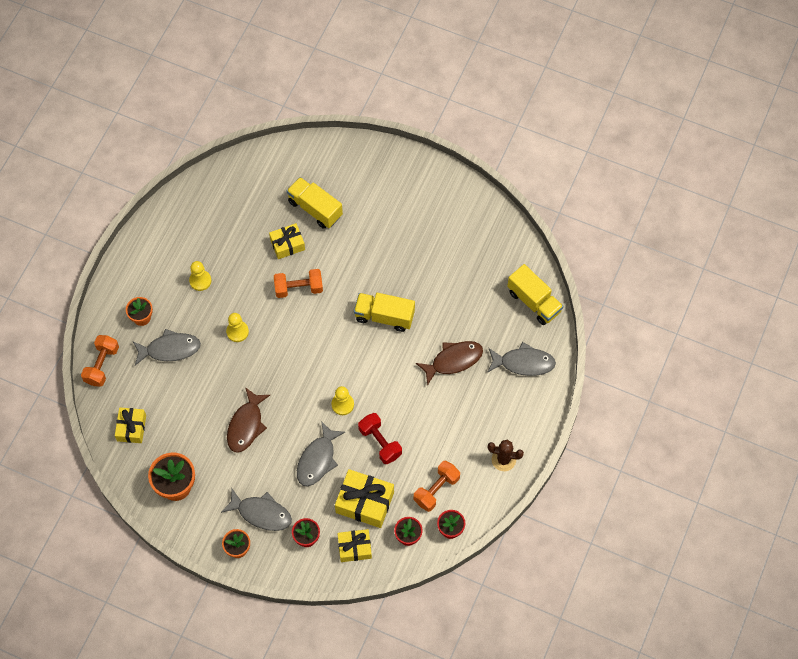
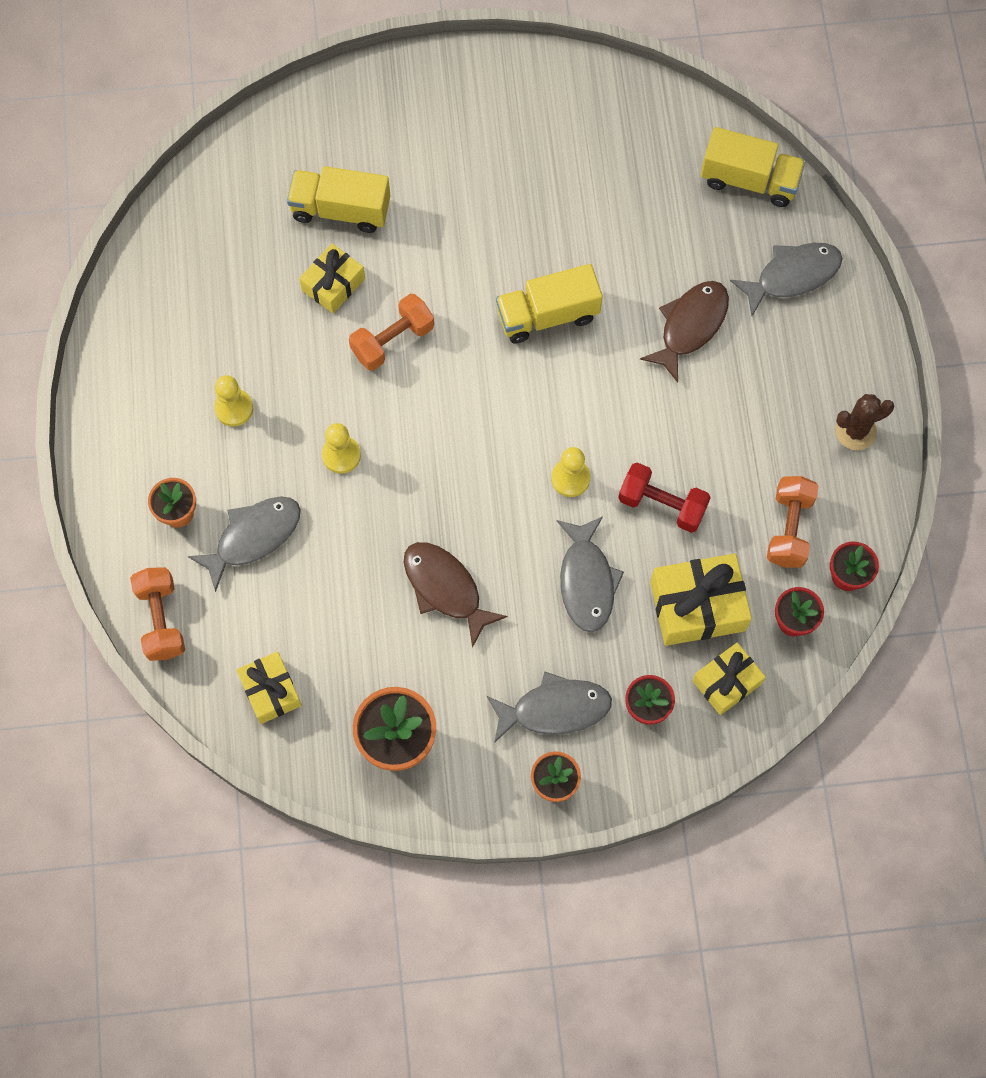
camera: 30 degrees left, 5 degrees up
(246, 425) = (446, 589): brown fish -> brown fish turned 150 degrees clockwise

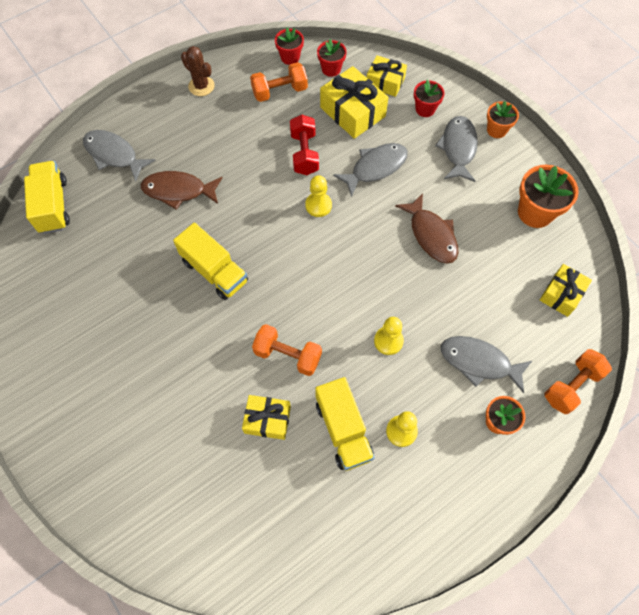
camera: 120 degrees left, 5 degrees down
(341, 210) = (204, 450): yellow truck -> yellow truck (343, 430)
(446, 589) = (431, 235): brown fish -> brown fish turned 45 degrees counterclockwise
(554, 709) = (458, 148): grey fish -> grey fish turned 45 degrees clockwise

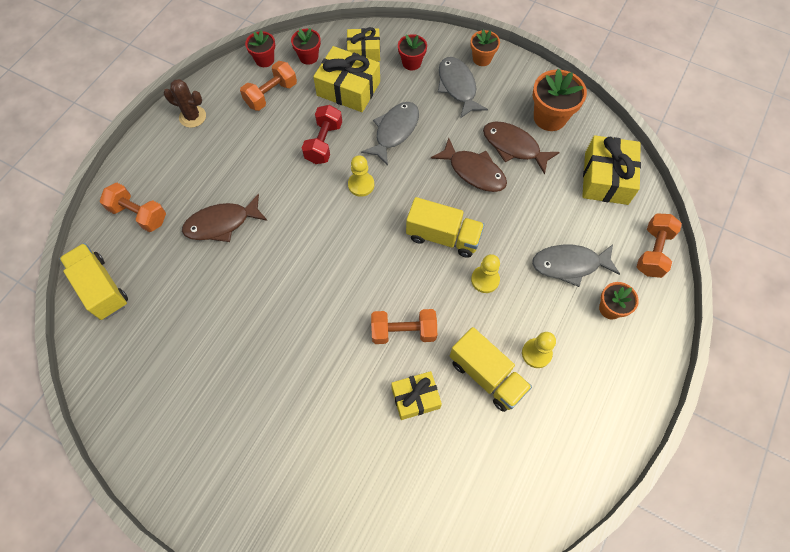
camera: 25 degrees left, 0 degrees up
(114, 155) = (139, 214): grey fish -> orange dumbbell
(214, 271) = (296, 284): yellow truck -> yellow truck (443, 236)
(304, 153) = (324, 143): red dumbbell -> red dumbbell turned 45 degrees clockwise
(483, 227) = (514, 147): none -> brown fish
(561, 294) = (606, 178): yellow gift -> yellow gift, size x1.56

